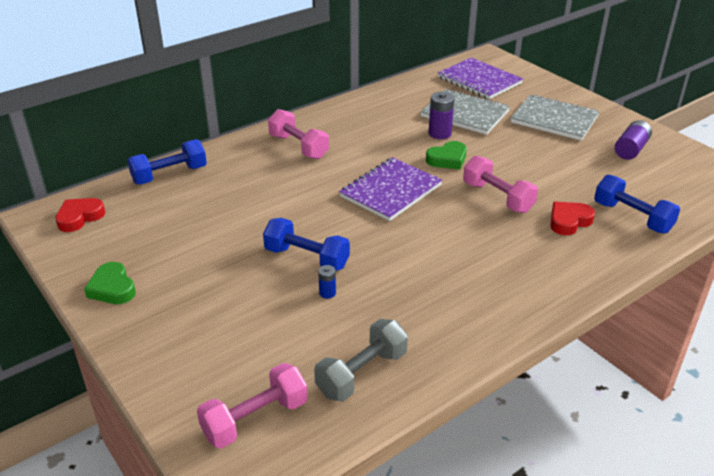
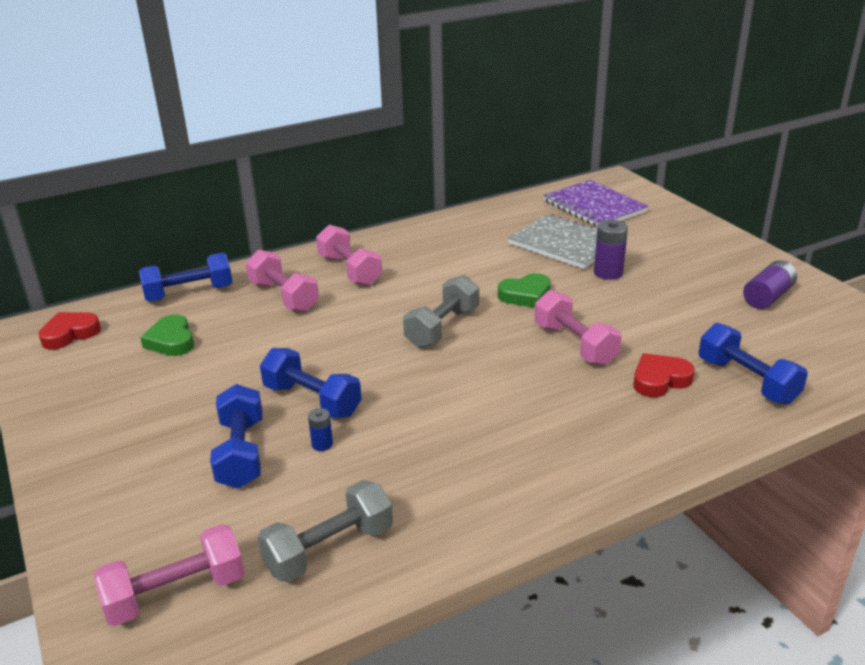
camera: 10 degrees right, 5 degrees down
(112, 288) = (72, 417): green heart -> green heart (171, 341)
(251, 173) = (283, 296): none -> pink dumbbell
(265, 305) = (241, 453): none -> blue dumbbell
(390, 191) = (442, 328): purple notebook -> grey dumbbell
(439, 133) = (525, 265): purple battery -> purple battery (608, 272)
(554, 119) = (676, 256): grey notebook -> none

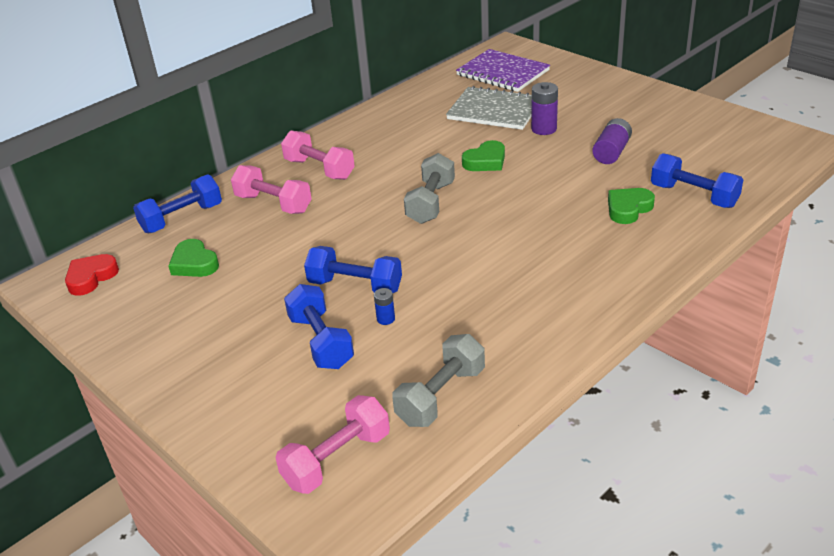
camera: 15 degrees left, 5 degrees up
(575, 344) = (547, 194): pink dumbbell -> none
(660, 380) = (628, 209): red heart -> green heart
(768, 297) = (679, 125): purple battery -> purple battery (611, 152)

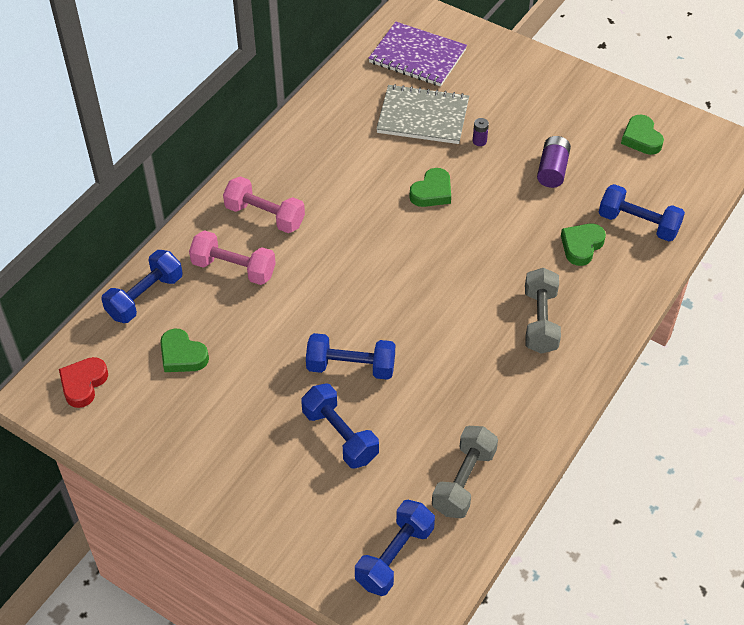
camera: 15 degrees left, 15 degrees up
(337, 459) = (394, 556): pink dumbbell -> blue dumbbell
(386, 319) = (391, 403): blue battery -> none
(431, 203) = (393, 254): grey dumbbell -> grey dumbbell (540, 321)
(544, 129) = (479, 141): purple battery -> purple battery, size x0.56
(709, 134) = (641, 138): none -> green heart

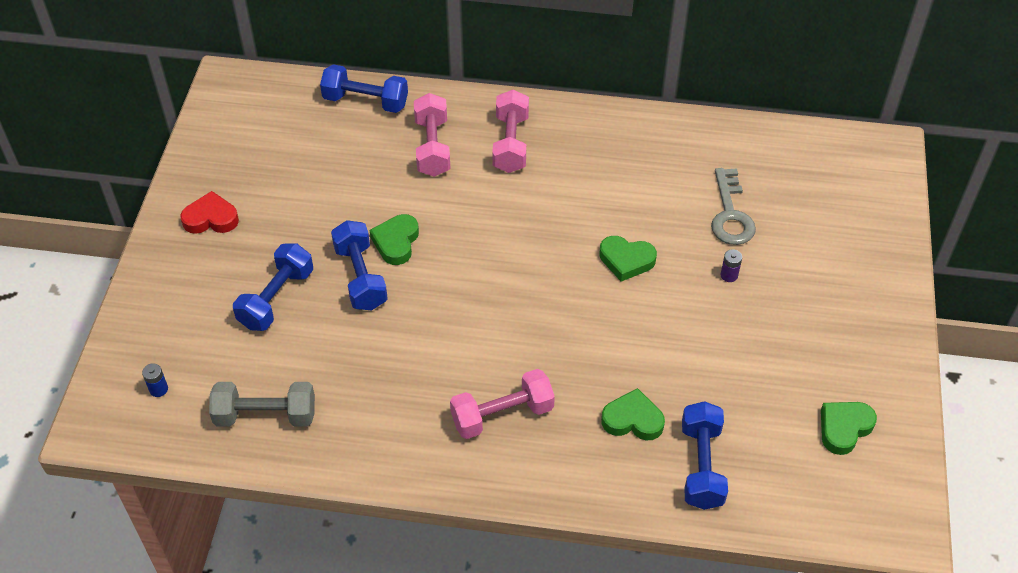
camera: 65 degrees right, 0 degrees up
(83, 384) = (251, 102): red heart -> red heart (211, 218)
(182, 355) = (313, 152): green heart -> green heart (396, 242)
(394, 556) = (158, 389): blue dumbbell -> blue battery
(417, 56) = (818, 178): purple notebook -> none
(423, 116) = (730, 214): grey notebook -> grey key
(540, 321) = (502, 415): grey dumbbell -> pink dumbbell
(552, 170) = (731, 356): purple battery -> none

